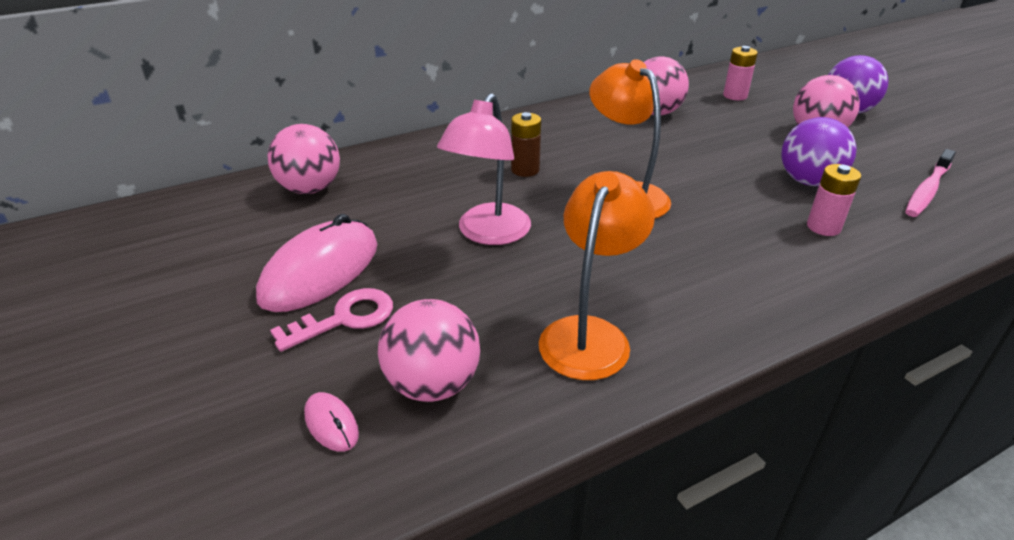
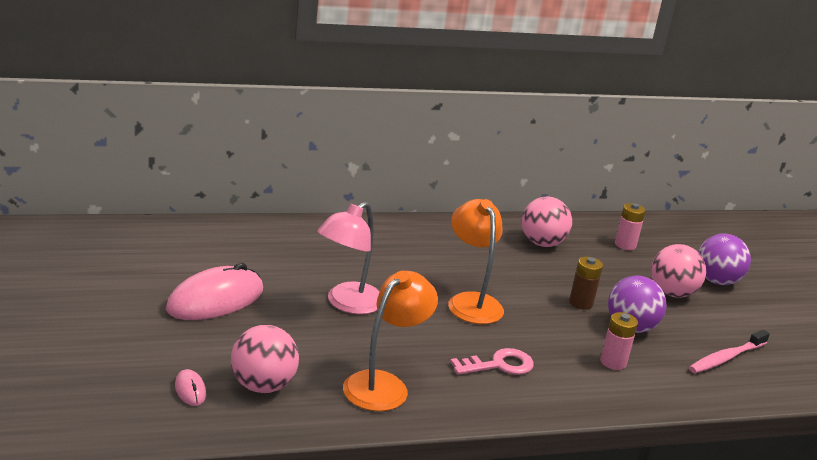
camera: 10 degrees right, 10 degrees down
(310, 189) = (229, 240): pink ball -> none
(345, 318) = (221, 333): pink key -> pink key (499, 365)
(525, 170) = (402, 264): brown battery -> brown battery (581, 303)

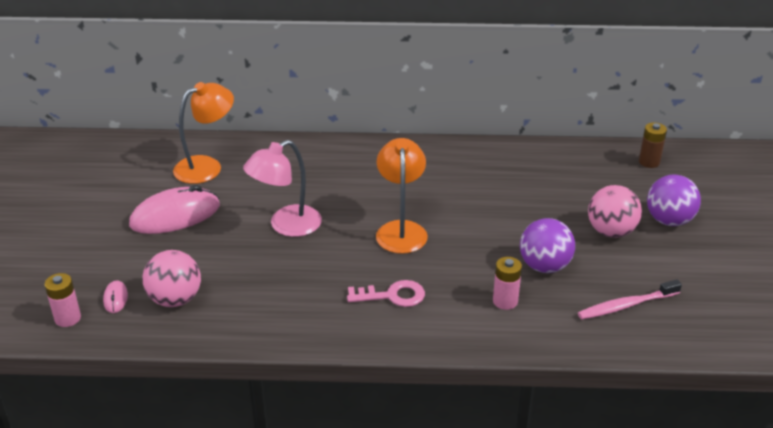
camera: 20 degrees right, 10 degrees up
(384, 385) = (278, 307): orange lamp -> orange lamp (207, 166)
(542, 243) = (506, 171): pink ball -> none
(581, 303) = (509, 237): brown battery -> brown battery (649, 162)
(625, 245) = (592, 175): pink battery -> pink battery (68, 318)

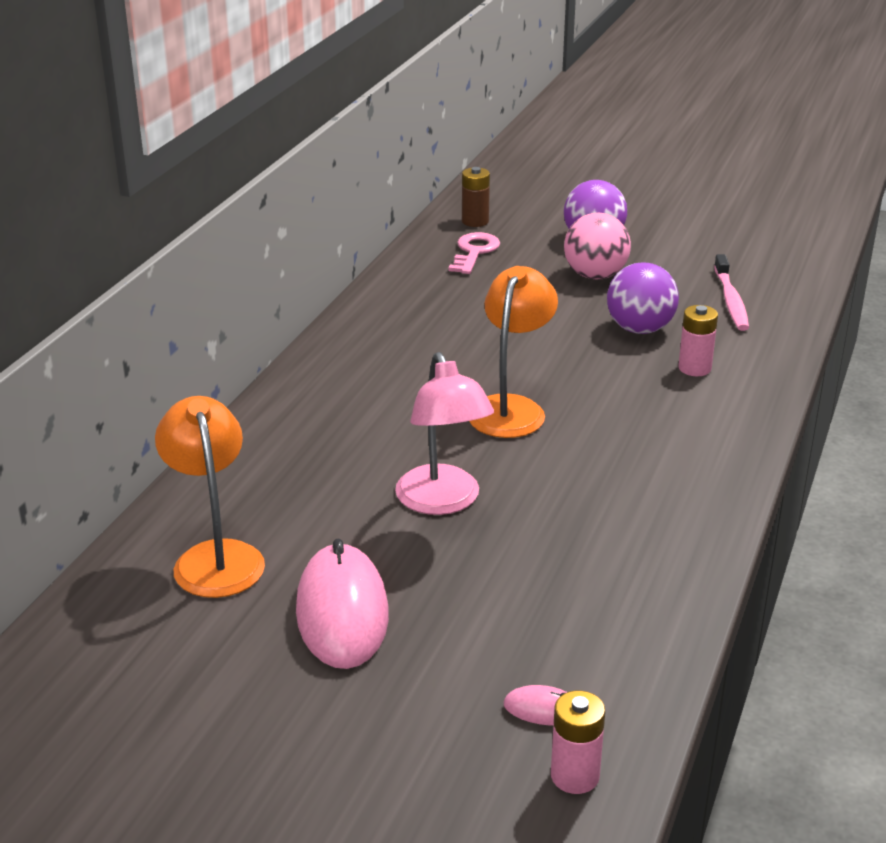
camera: 70 degrees left, 5 degrees down
(175, 299) = (575, 640): pink ball -> none
(392, 296) = (651, 443): pink key -> pink key (474, 252)
(401, 230) = (511, 408): orange lamp -> orange lamp turned 90 degrees clockwise

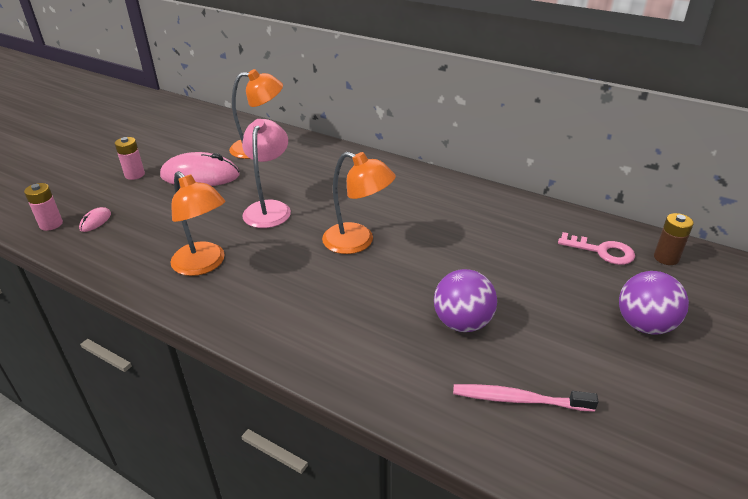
camera: 100 degrees right, 5 degrees up
(443, 502) = (269, 208): pink lamp -> pink lamp turned 105 degrees clockwise
(595, 275) = (565, 313): pink ball -> none
(618, 535) = (204, 265): none -> orange lamp
(694, 368) = (391, 342): pink battery -> pink battery (134, 175)

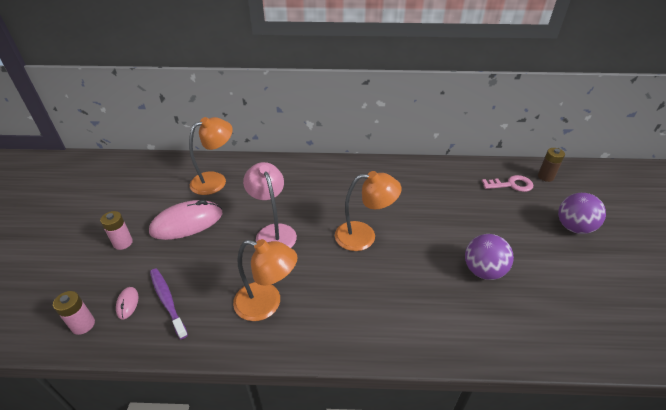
camera: 30 degrees left, 5 degrees up
(126, 231) = (167, 301): none -> purple toothbrush
(518, 399) = (559, 311): pink toothbrush -> none

